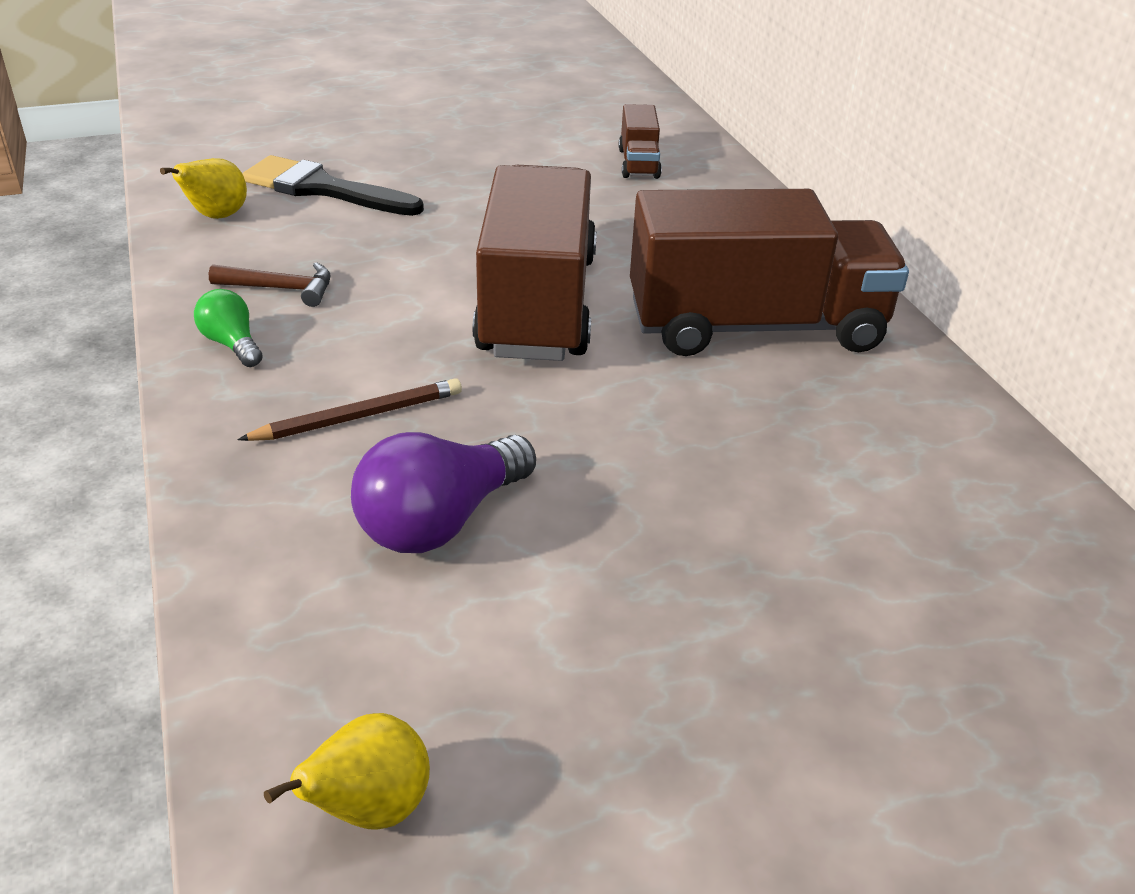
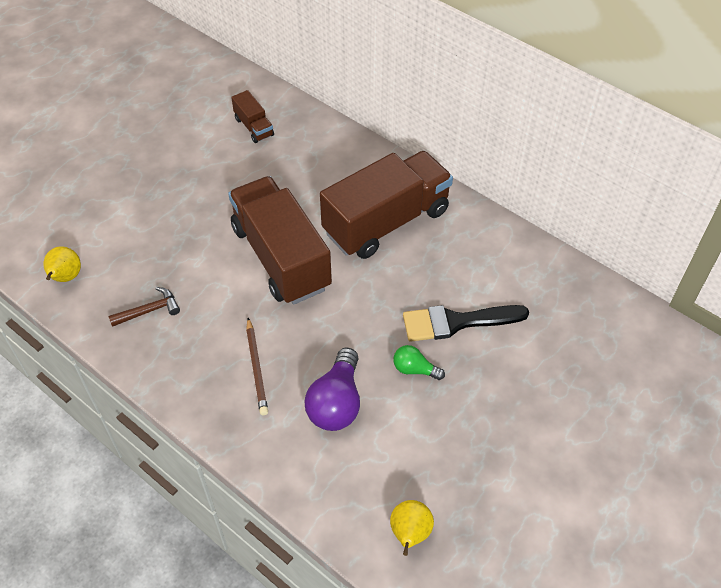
camera: 30 degrees left, 15 degrees up
(232, 344) = (159, 358): green light bulb -> green light bulb (414, 369)
(323, 189) = (104, 228): black brush -> black brush (456, 322)
(358, 417) = (256, 368): brown pencil -> brown pencil turned 135 degrees clockwise

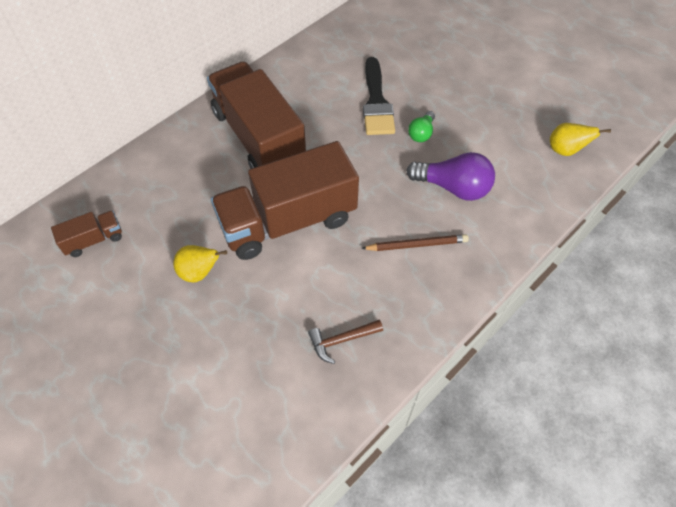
camera: 85 degrees left, 5 degrees up
(66, 278) = (284, 435): yellow pear -> yellow pear (199, 272)
(149, 310) = (341, 340): brown hammer -> brown hammer turned 90 degrees counterclockwise

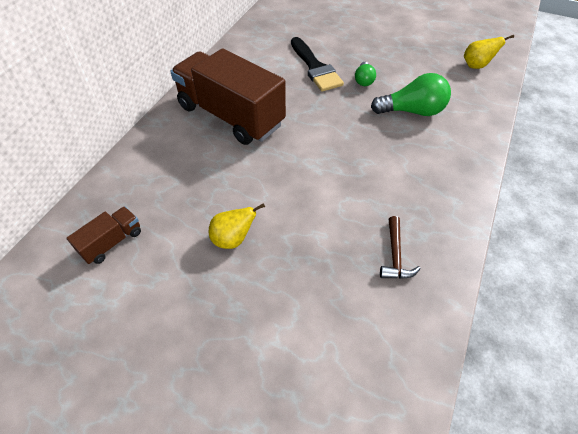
camera: 20 degrees left, 5 degrees down
(288, 221) = (292, 173): brown truck -> none
(341, 340) = (395, 255): brown hammer -> brown hammer turned 45 degrees counterclockwise
(416, 245) = (410, 160): brown pencil -> none
(453, 187) = (412, 111): purple light bulb -> green light bulb

